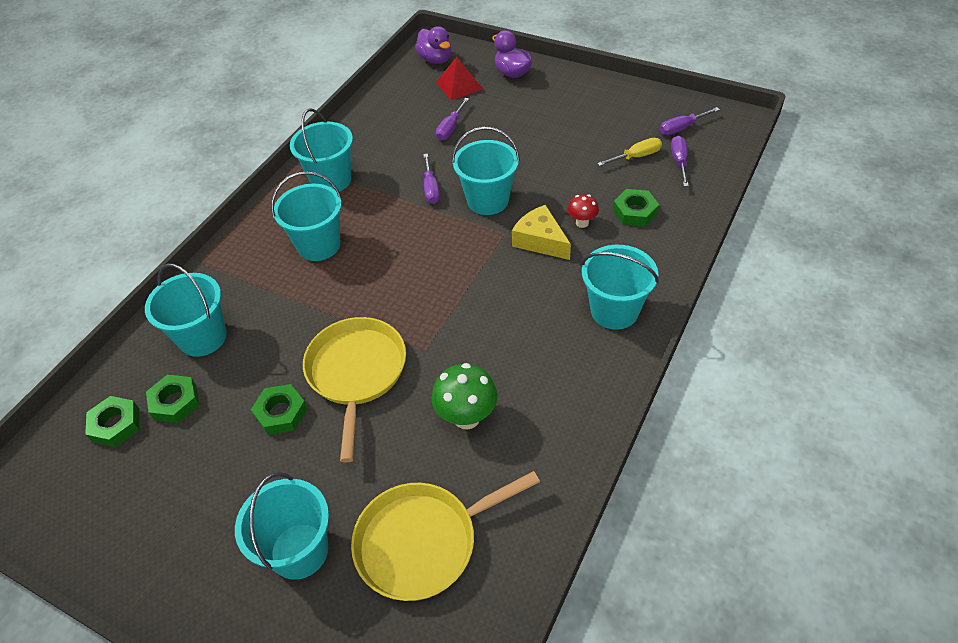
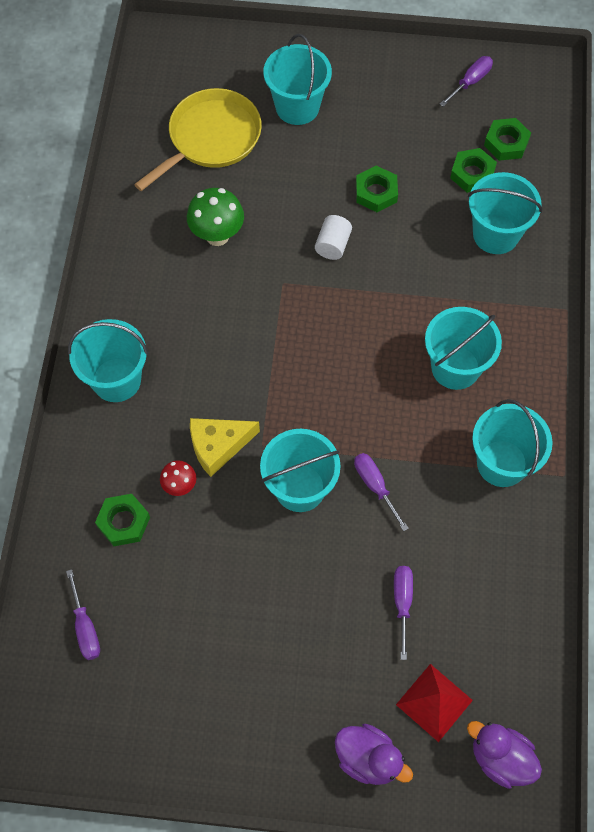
camera: 155 degrees right, 15 degrees up
(356, 372) = (333, 245): yellow pan -> white cylinder
(540, 241) = (218, 446): yellow cheese -> yellow cheese turned 135 degrees clockwise
(636, 157) = (142, 620): yellow screwdriver -> none
(682, 128) = (91, 699): purple screwdriver -> purple screwdriver (470, 82)

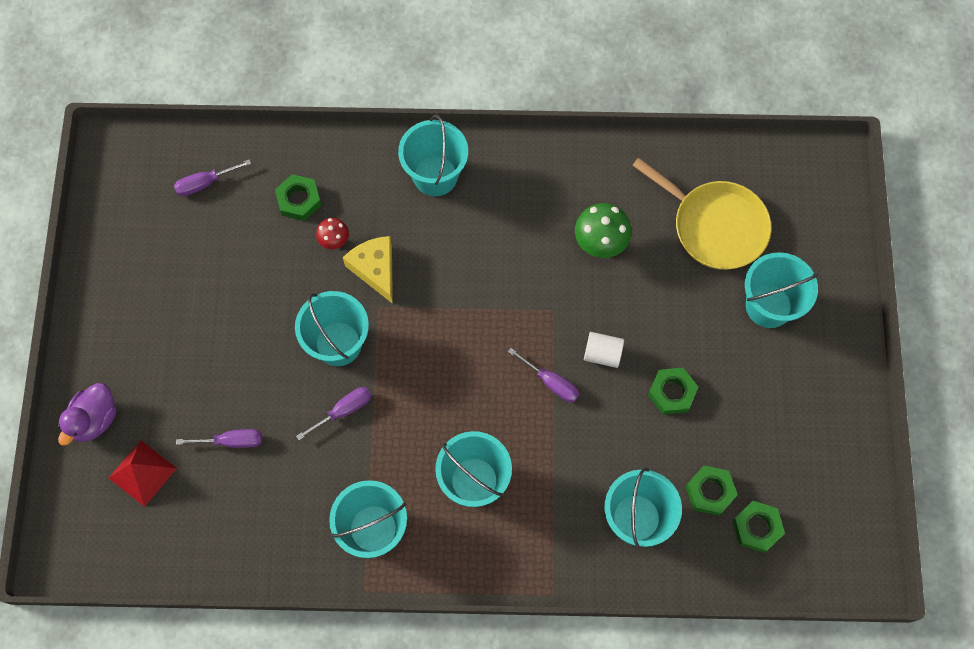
camera: 85 degrees right, 5 degrees up
(470, 82) = (834, 486): purple screwdriver -> purple screwdriver (550, 382)
(500, 758) = (93, 532): purple duck -> none

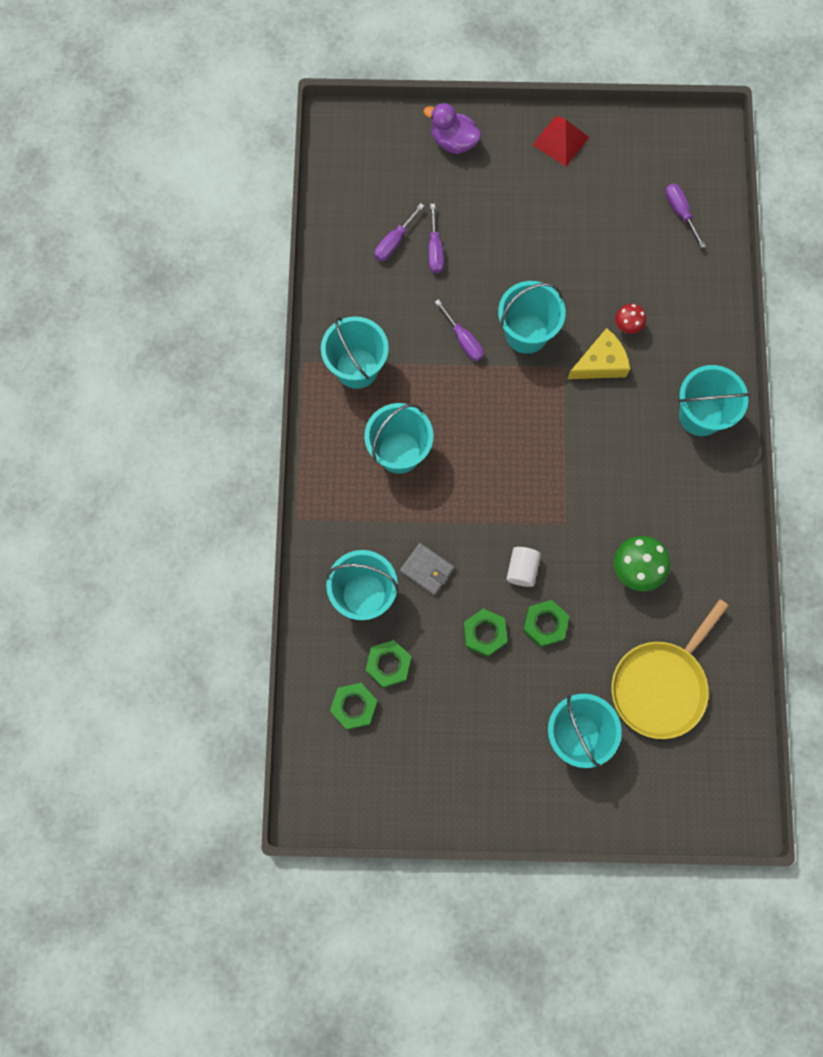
camera: 90 degrees right, 5 degrees up
(142, 473) = (407, 182): red pyramid -> red pyramid (561, 141)
(299, 200) = (667, 294): green nut -> green nut (545, 624)
(550, 382) = (493, 521): purple screwdriver -> purple screwdriver (394, 242)
(606, 451) = (427, 569): none -> grey wallet

